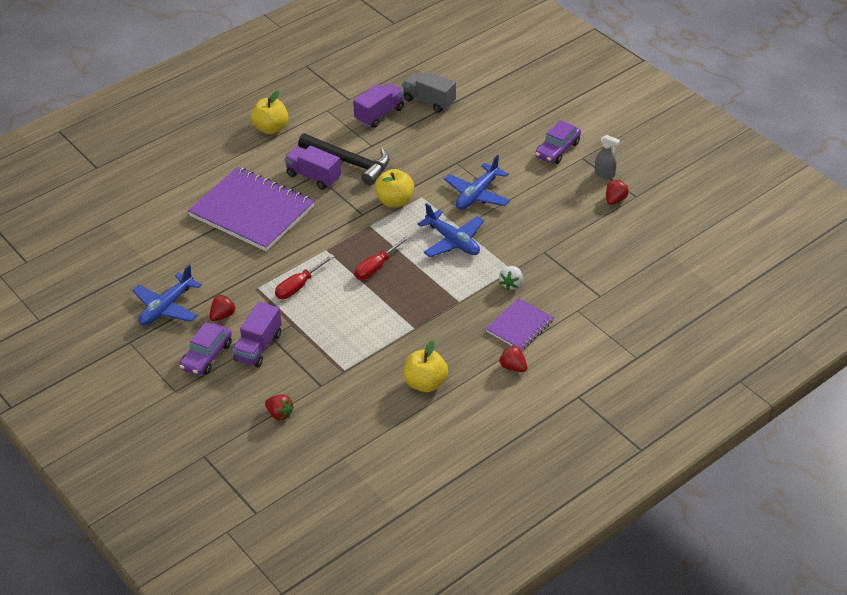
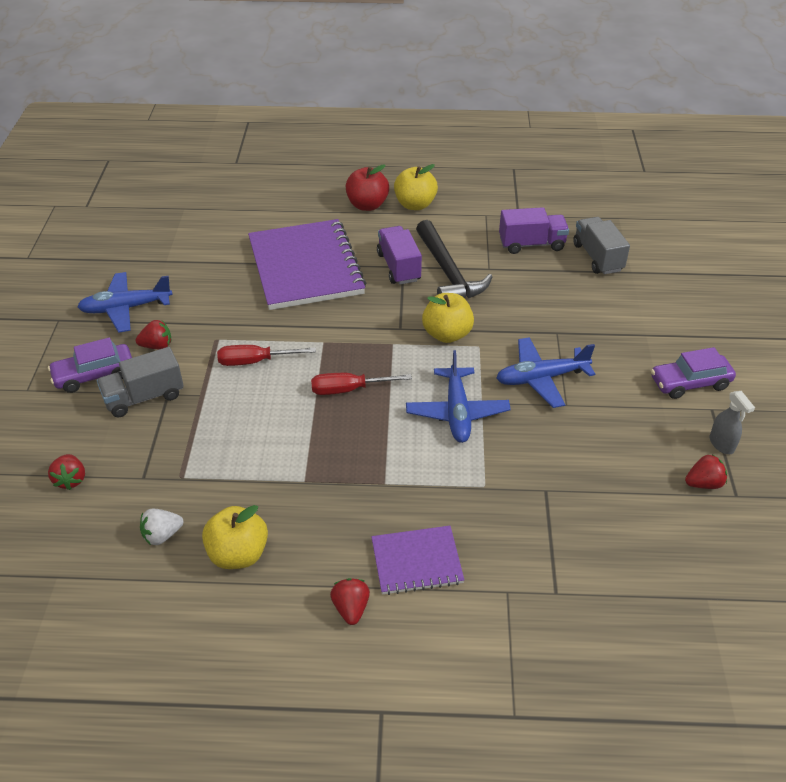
camera: 40 degrees right, 0 degrees up
(238, 146) = (367, 205): none -> red apple
(258, 347) = (144, 397): purple truck -> grey truck
(511, 284) = (465, 503): white strawberry -> white strawberry (162, 535)

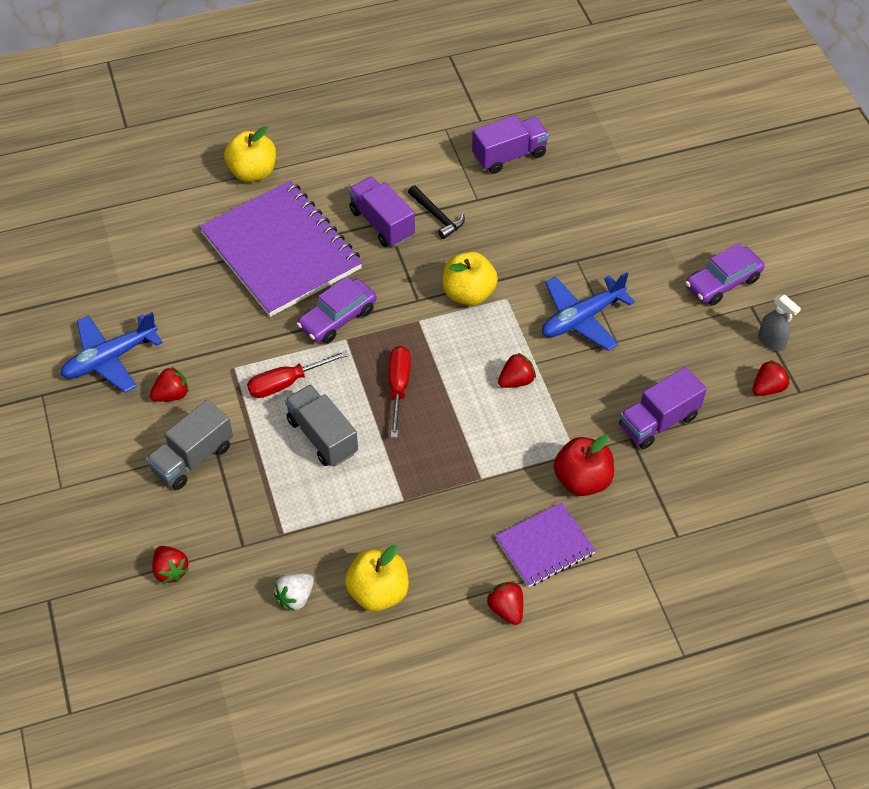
camera: 20 degrees left, 10 degrees up
(94, 375) = (124, 449): purple car -> purple car (337, 318)
(348, 390) = (398, 387): red screwdriver -> red screwdriver turned 120 degrees clockwise
(367, 205) = (309, 149): red apple -> red apple (582, 480)
(415, 205) = (362, 135): yellow apple -> yellow apple (253, 172)
(448, 272) = (437, 216): black hammer -> black hammer, size x0.53
(457, 412) = (516, 381): blue plane -> red strawberry
(579, 482) = (658, 421): none -> purple truck
(597, 257) = (583, 155): grey truck -> grey truck (322, 436)

